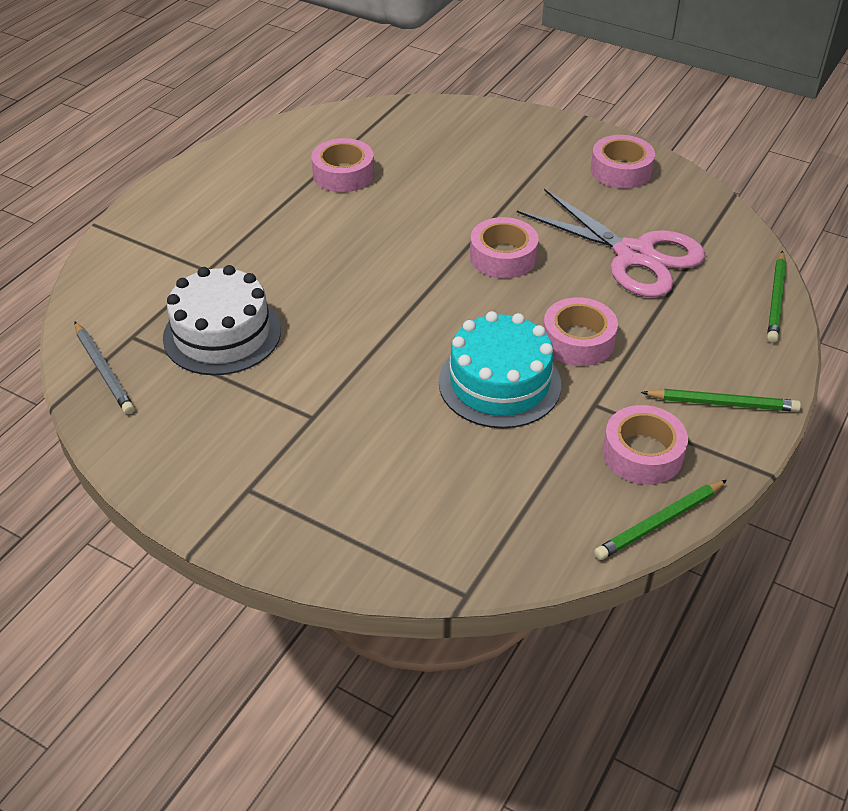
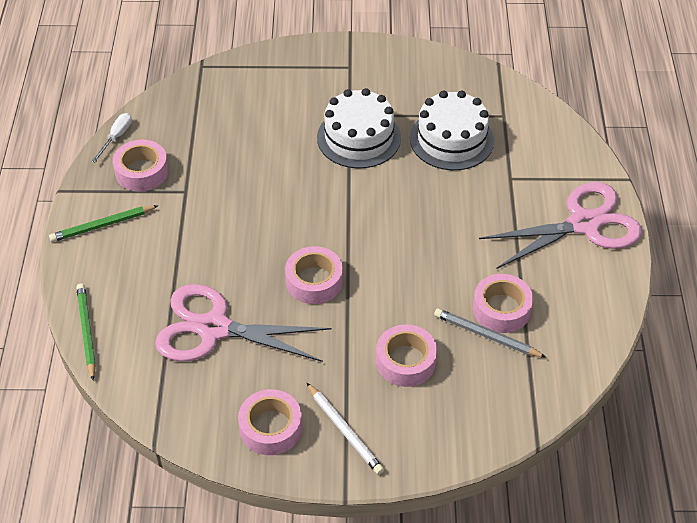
camera: 150 degrees right, 5 degrees up
(104, 370) = (494, 90): grey pencil -> grey pencil (486, 335)
(188, 205) = (584, 224): none -> pink scissors
(328, 382) = (359, 137): none -> white cake
(499, 383) = (253, 180): turquoise cake -> none
(556, 148) = (345, 431): none -> white pencil
(578, 341) = (219, 232): pink tape -> pink tape (405, 361)
(659, 522) = (116, 137): green pencil -> white screwdriver

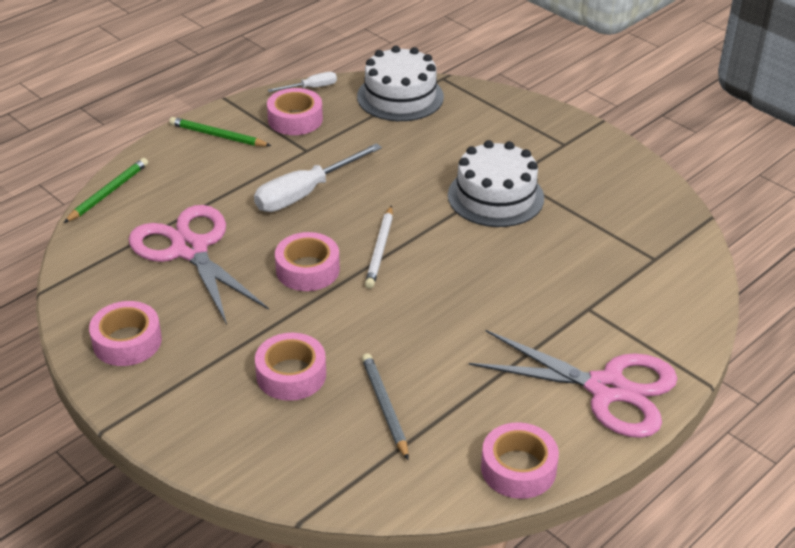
camera: 45 degrees right, 10 degrees down
(232, 225) = (305, 193): none -> white screwdriver
(345, 431) = (173, 385): white pencil -> white pencil (380, 250)
(451, 139) = (576, 247): white cake -> white cake (400, 96)
(501, 309) = (428, 397): pink tape -> pink tape (518, 468)

